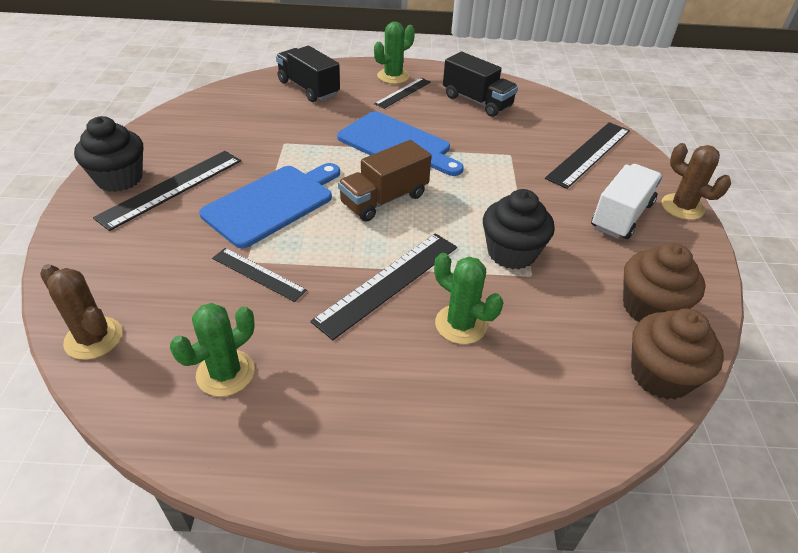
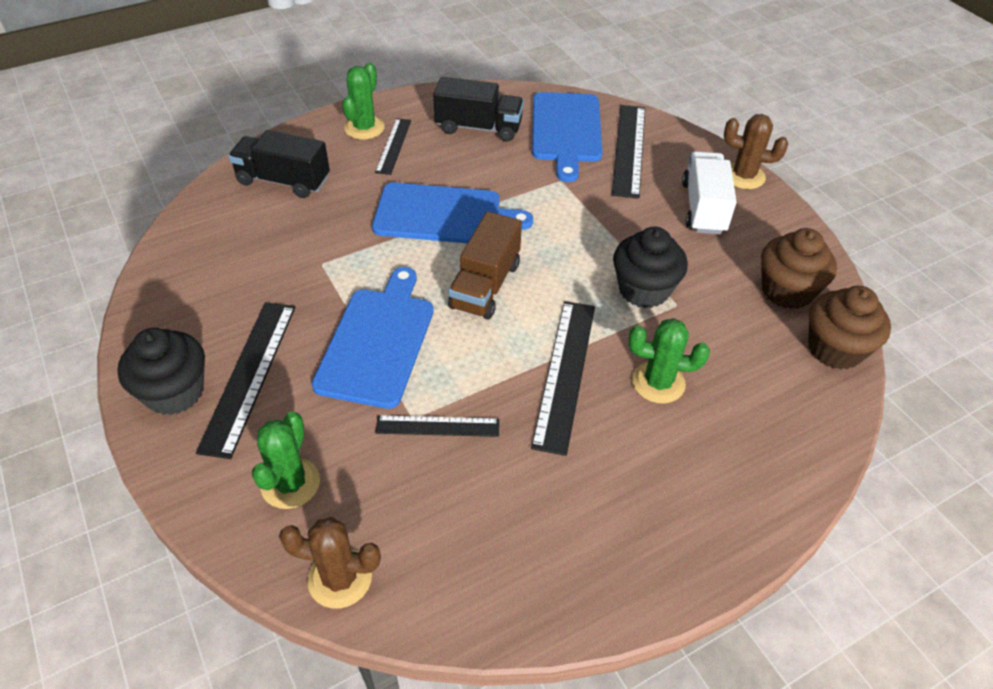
camera: 30 degrees left, 5 degrees up
(225, 373) = (501, 539): green cactus -> green cactus (290, 483)
(546, 125) = (566, 131): none -> blue cutting board

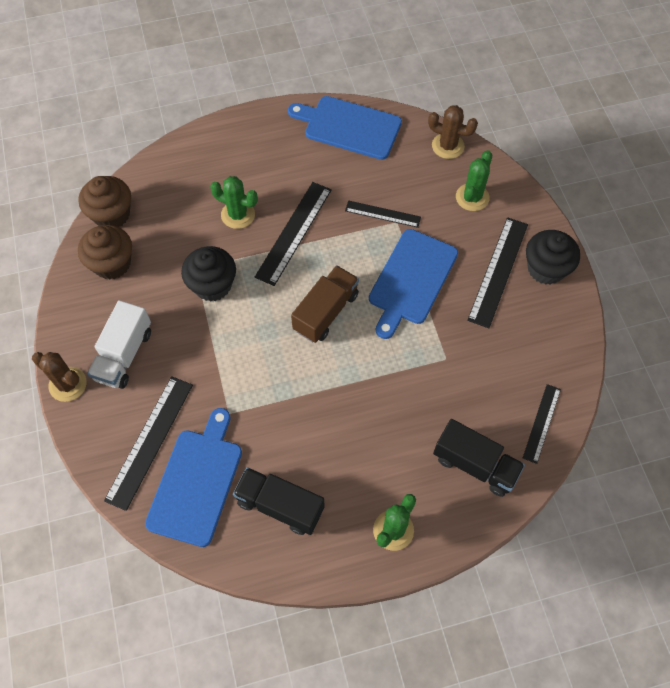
camera: 165 degrees left, 15 degrees up
(393, 146) = (368, 494): black ruler -> black ruler (542, 423)
(443, 215) = (341, 391): blue cutting board -> blue cutting board (349, 127)

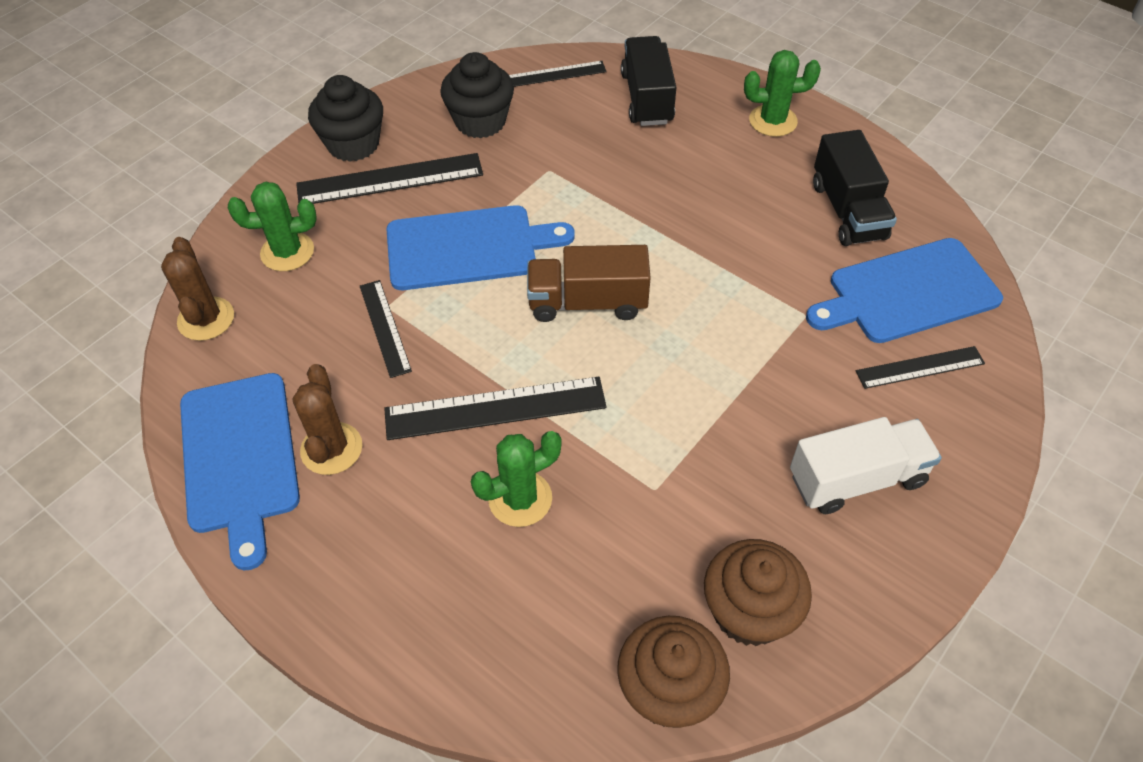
camera: 125 degrees left, 10 degrees down
(68, 384) = (962, 514): brown cactus -> brown cactus (331, 449)
(149, 441) = (920, 367): black ruler -> black ruler, size x0.60
(212, 285) = (661, 449): black cupcake -> black cupcake (480, 121)
(238, 215) = (520, 499): green cactus -> green cactus turned 75 degrees clockwise

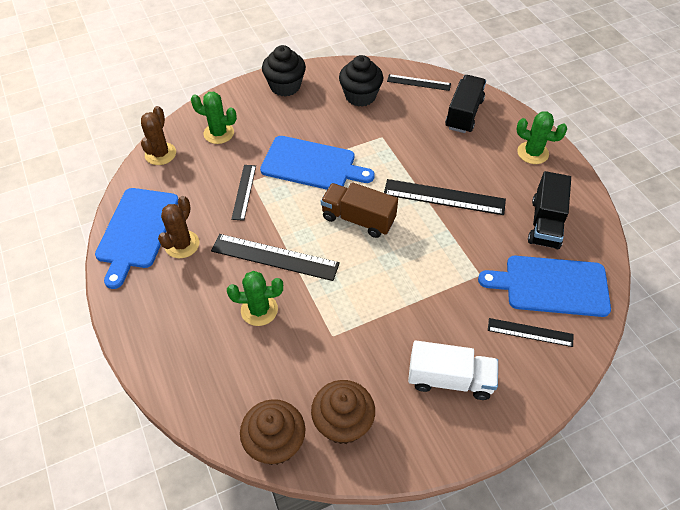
camera: 25 degrees right, 0 degrees up
(390, 180) = (293, 112): black ruler -> black ruler (444, 197)

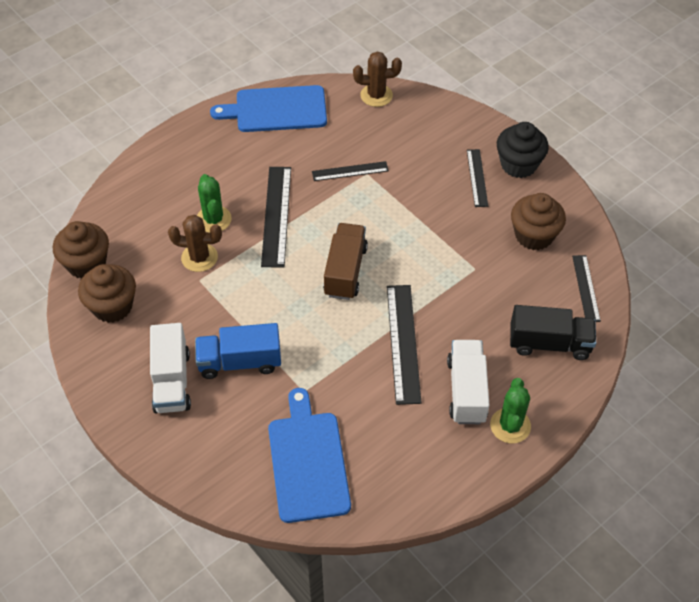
camera: 75 degrees right, 0 degrees up
(182, 244) = (271, 145): brown cactus -> brown cactus (199, 257)
(219, 133) = (422, 130): green cactus -> none
(312, 164) = (407, 216): blue cutting board -> none
(360, 96) = (534, 235): black cupcake -> brown cupcake
(439, 318) = (240, 362): none -> blue truck
(498, 169) = (466, 391): none -> white truck
(530, 332) = (241, 445): black ruler -> black ruler (477, 178)
(545, 223) = (397, 448): black truck -> none

